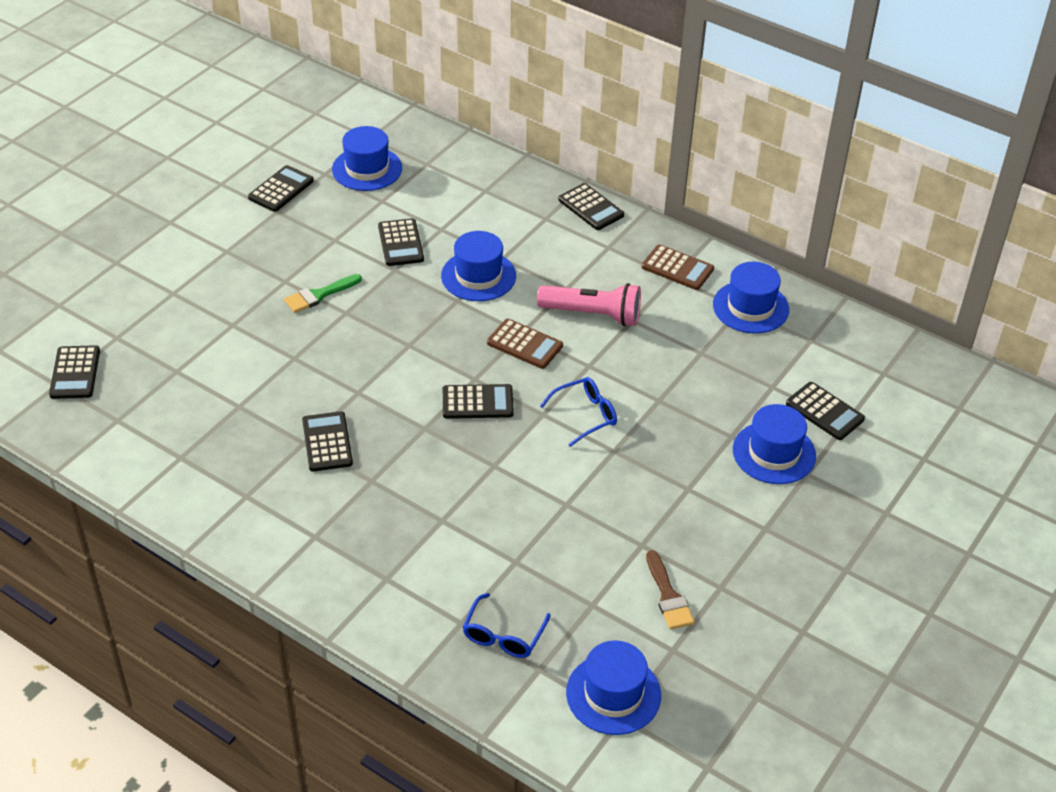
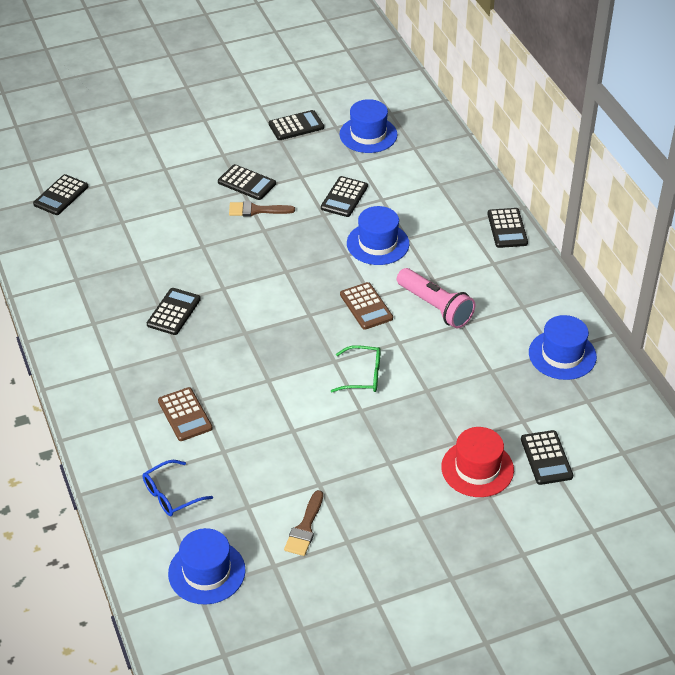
camera: 35 degrees right, 0 degrees up
(319, 295) = (257, 210): green brush -> brown brush
(477, 402) = (296, 332): black calculator -> black calculator (246, 183)
(585, 415) = (363, 376): blue glasses -> green glasses
(677, 268) = (532, 301): brown calculator -> brown calculator (185, 415)
(774, 453) = (477, 468): blue hat -> red hat

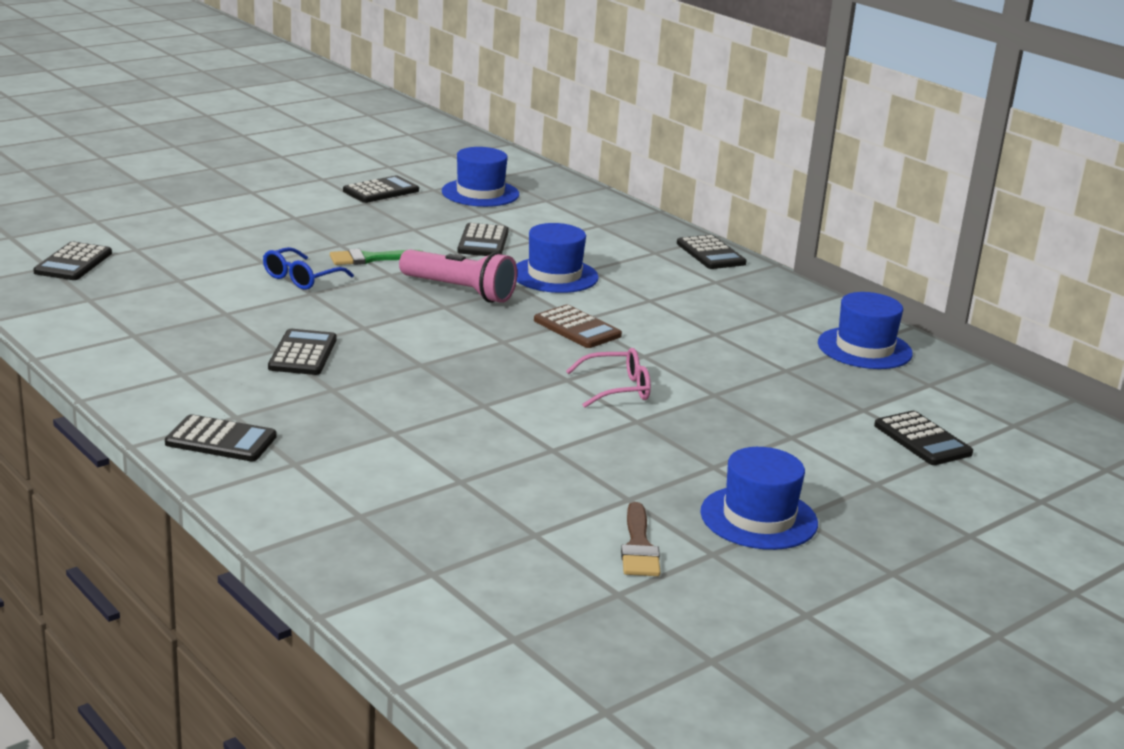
camera: 20 degrees left, 20 degrees down
(171, 495) = (405, 536): blue glasses -> blue glasses (301, 278)
(185, 415) = (378, 450): brown calculator -> none
(206, 572) = (515, 615): blue hat -> blue hat (758, 518)
(246, 183) = (342, 238): black calculator -> black calculator (221, 440)
(257, 210) = (370, 259): brown brush -> green brush
(363, 376) = (617, 389): green glasses -> pink glasses
(435, 307) = (670, 322): pink flashlight -> pink flashlight (459, 291)
(477, 468) = (840, 459): red hat -> none

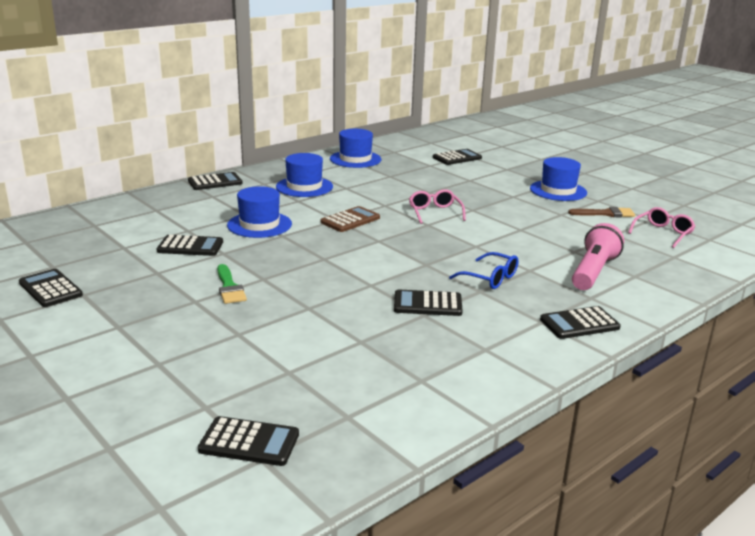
camera: 90 degrees left, 0 degrees up
(221, 440) = (579, 324): black calculator -> black calculator turned 120 degrees counterclockwise
(301, 278) = (277, 314): blue glasses -> blue glasses (490, 278)
(459, 291) = (294, 254): pink flashlight -> pink flashlight (593, 272)
(480, 193) = (70, 248): blue hat -> blue hat (304, 187)
(542, 589) = (663, 233): none -> pink glasses

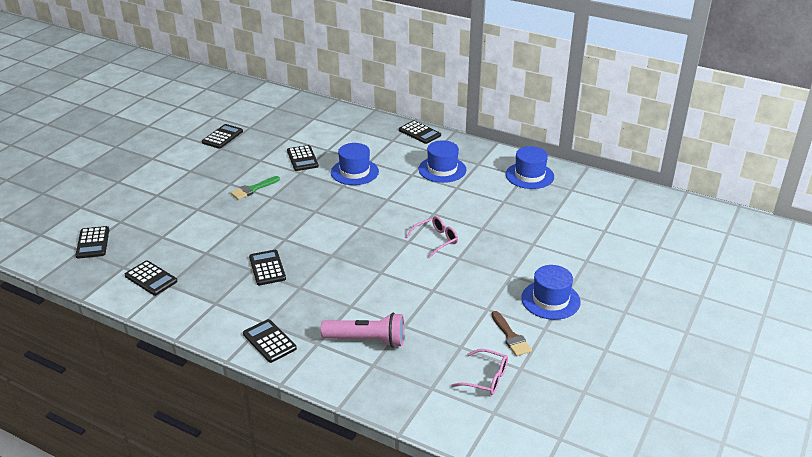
camera: 70 degrees right, 10 degrees up
(350, 220) = (390, 205): brown calculator -> none
(457, 158) = (589, 226): black calculator -> black calculator (151, 278)
(490, 278) = (324, 289): blue glasses -> none

